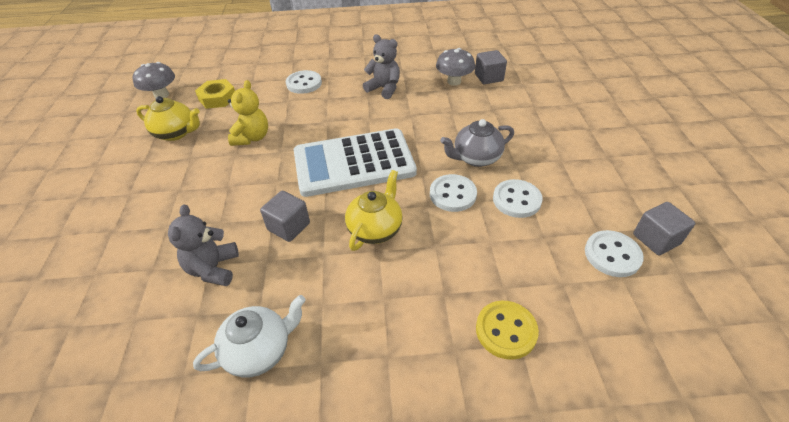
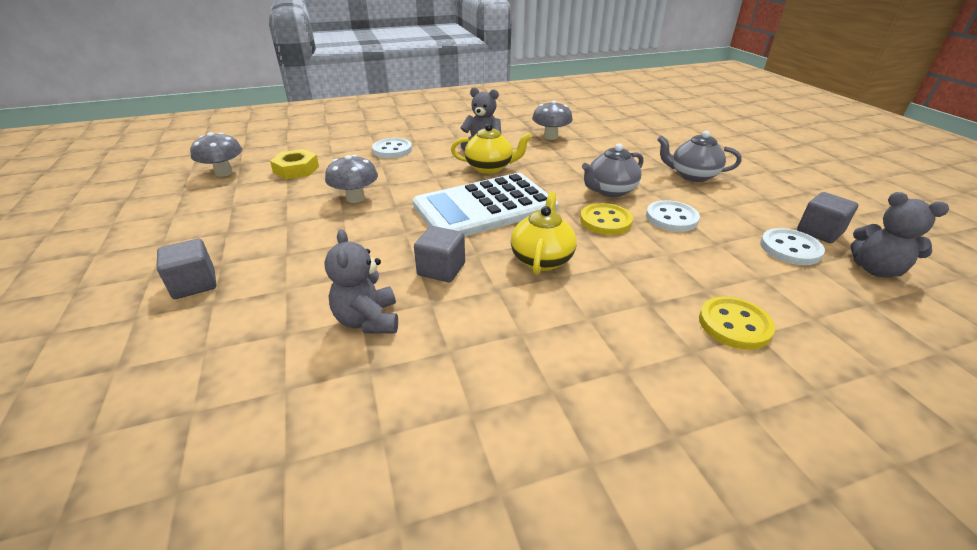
camera: 15 degrees left, 10 degrees down
(176, 133) = (258, 203): yellow teapot -> yellow teapot (490, 168)
(252, 137) = (355, 198): yellow teddy bear -> grey mushroom
(259, 350) = (470, 391): white teapot -> none
(452, 194) = (605, 221): white button -> yellow button
(488, 77) = (582, 131): grey cube -> grey cube (194, 284)
(567, 149) = (692, 175): none -> grey teapot
(684, 295) = (876, 270): none -> grey teddy bear

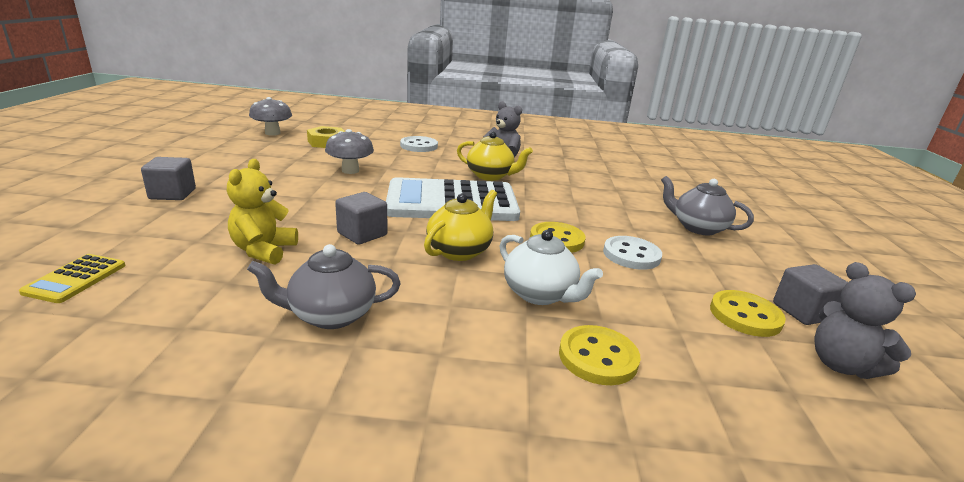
camera: 20 degrees right, 10 degrees down
(202, 428) = (75, 279): none -> yellow calculator
(368, 320) = (264, 251): grey teddy bear -> yellow teddy bear
(550, 137) = (577, 166): grey mushroom -> none
(610, 191) = (589, 218): grey teapot -> grey teapot (331, 315)
(643, 281) = (540, 294): none -> white teapot
(790, 249) = (745, 315): white button -> yellow button

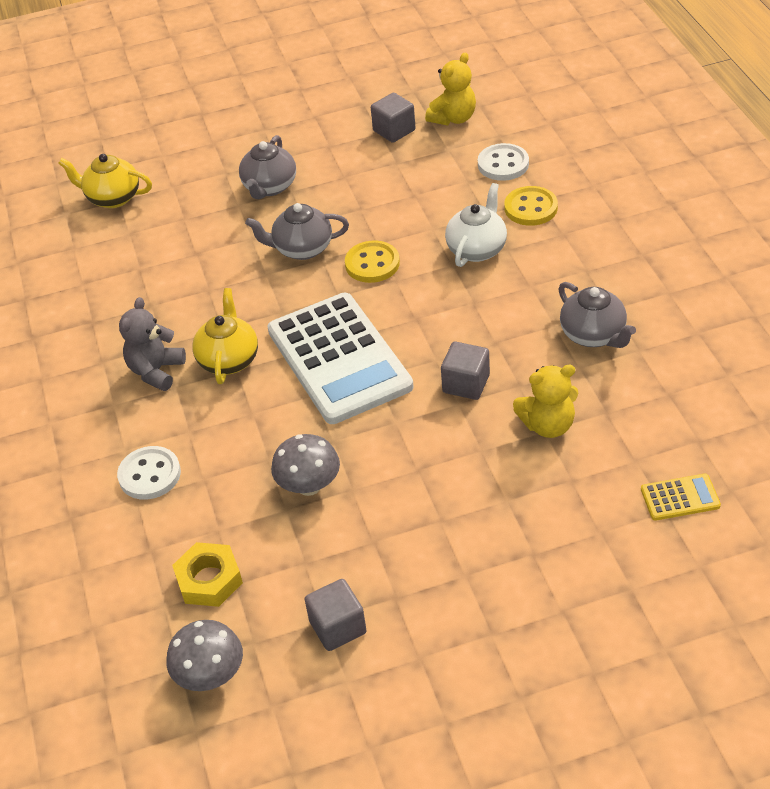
camera: 105 degrees left, 20 degrees up
(172, 194) = (504, 583): grey cube -> grey cube (337, 627)
(460, 251) = (445, 312): yellow teapot -> yellow teapot (112, 198)
(598, 220) = (302, 249): none -> grey teapot
(631, 255) = (367, 217): white button -> white button (503, 164)
(745, 315) = (423, 154): yellow button -> none
(841, 365) = (453, 118): grey teddy bear -> yellow teddy bear

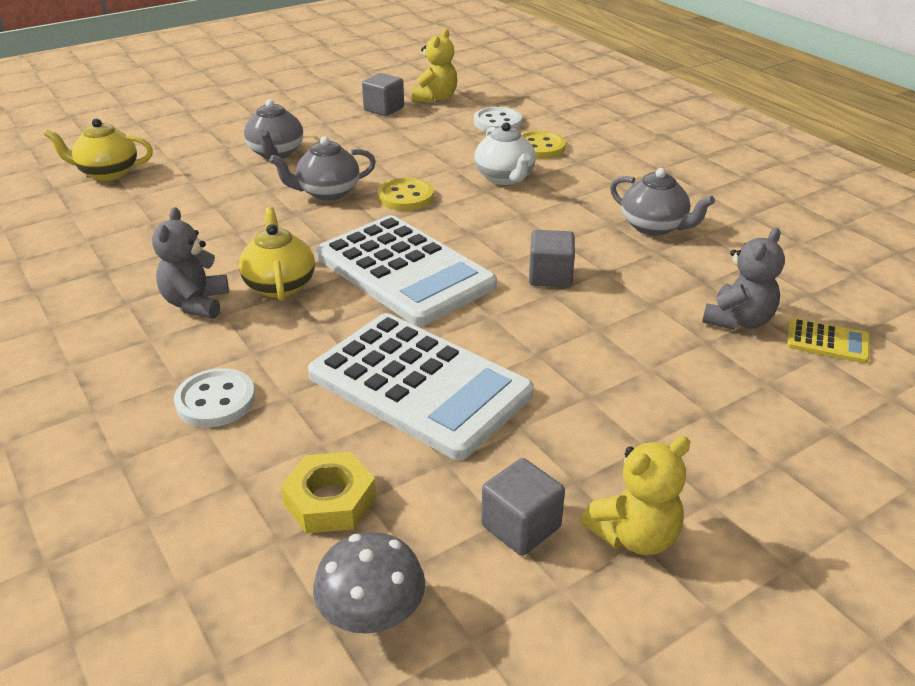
camera: 20 degrees left, 10 degrees down
(309, 486) = (419, 385): grey mushroom -> white calculator
(477, 249) = (505, 178): white teapot -> white teapot turned 150 degrees clockwise
(548, 425) = (654, 299): yellow teddy bear -> yellow teddy bear (634, 536)
(612, 461) = (738, 320): none -> grey teddy bear
(680, 498) = (827, 342): yellow calculator -> yellow calculator turned 45 degrees clockwise

